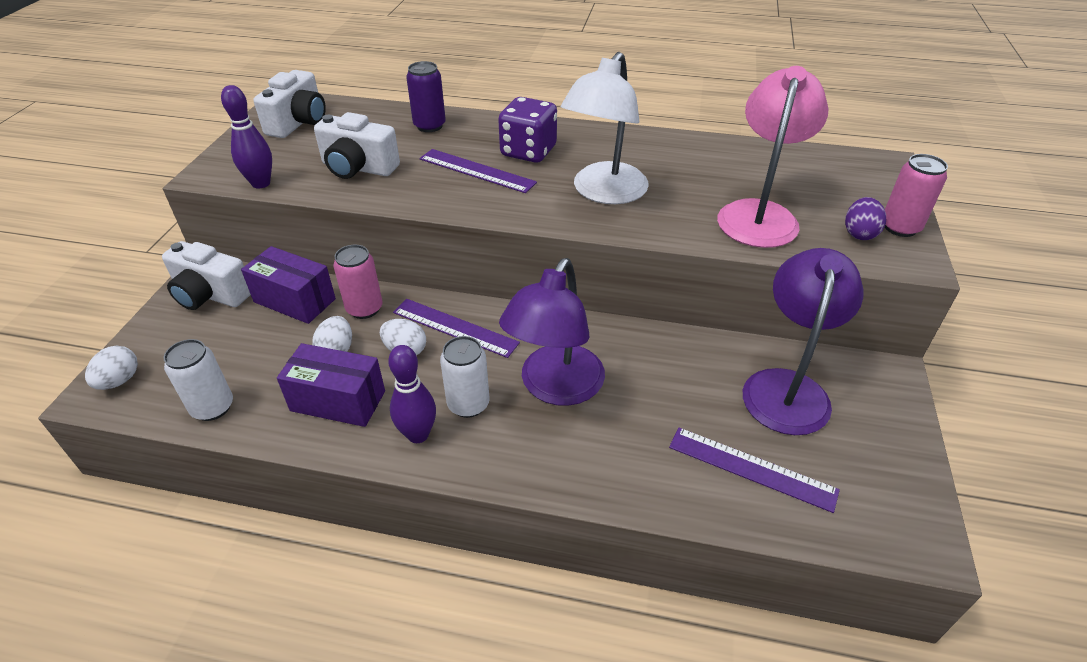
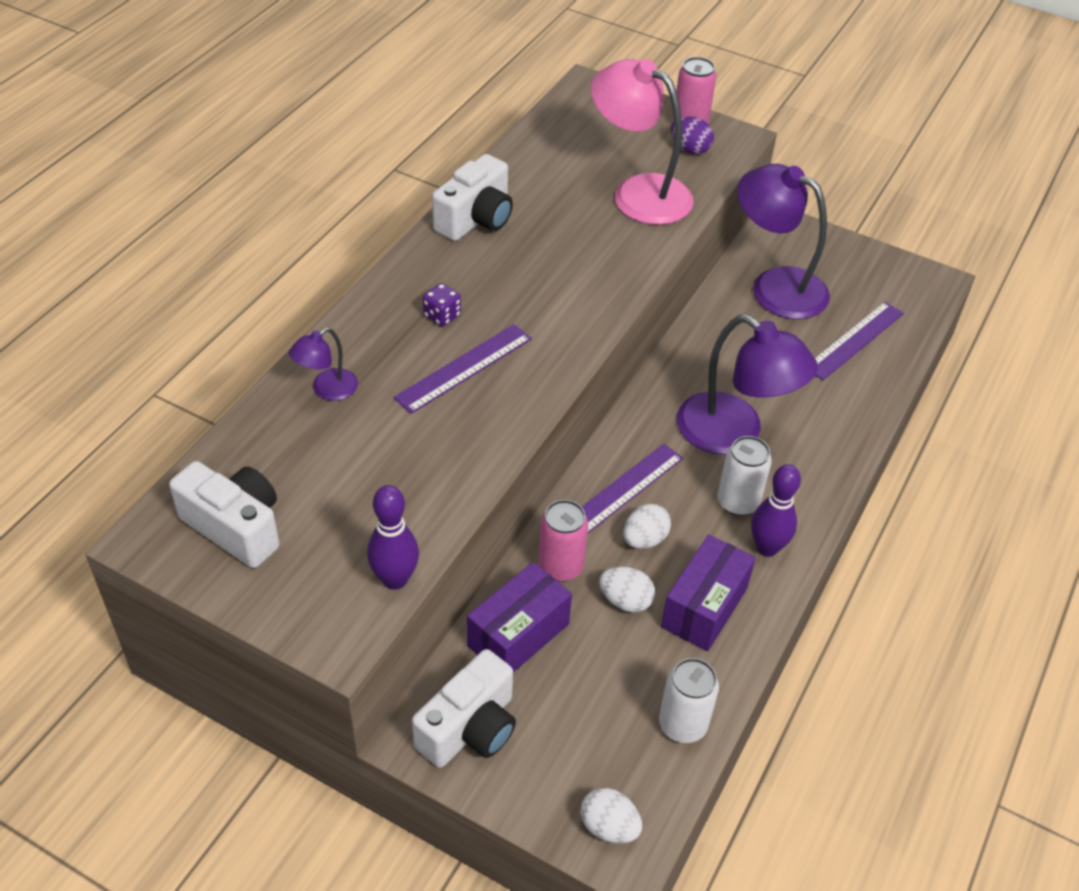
camera: 75 degrees left, 5 degrees up
(358, 168) = (403, 475): white camera -> white camera (476, 219)
(429, 126) = (327, 390): purple can -> purple lamp
(528, 151) = (442, 316): purple dice -> purple dice, size x0.50
(604, 193) = (557, 281): white lamp -> none

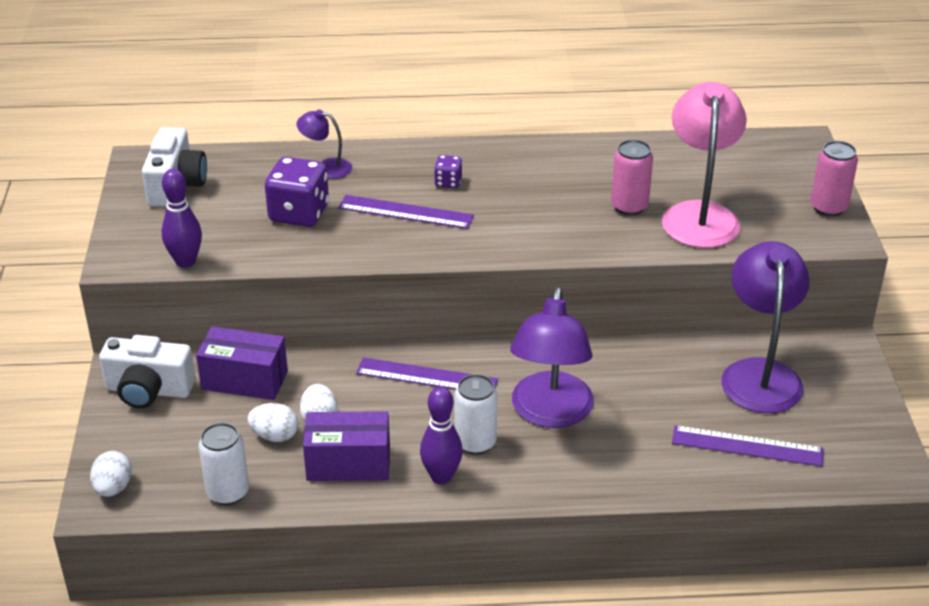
camera: 60 degrees right, 10 degrees down
(391, 447) = (299, 213): none -> purple dice
(476, 219) = (569, 155): white camera -> none
(560, 566) = (324, 375): pink can -> pink can (629, 206)
(644, 539) = (388, 407): white egg -> white egg (275, 436)
(690, 149) = (794, 219): purple egg -> none

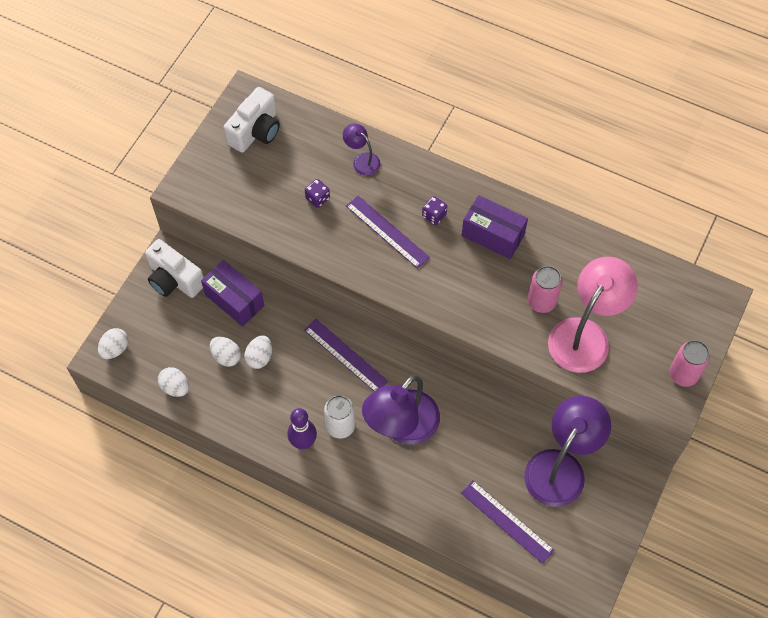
camera: 30 degrees right, 25 degrees up
(185, 262) = (222, 210): purple bowling pin -> none
(228, 492) = (175, 387): white can -> white egg
(299, 213) = (317, 198): purple dice -> purple dice, size x0.50
(348, 464) = (256, 402): purple box -> purple box (493, 235)

